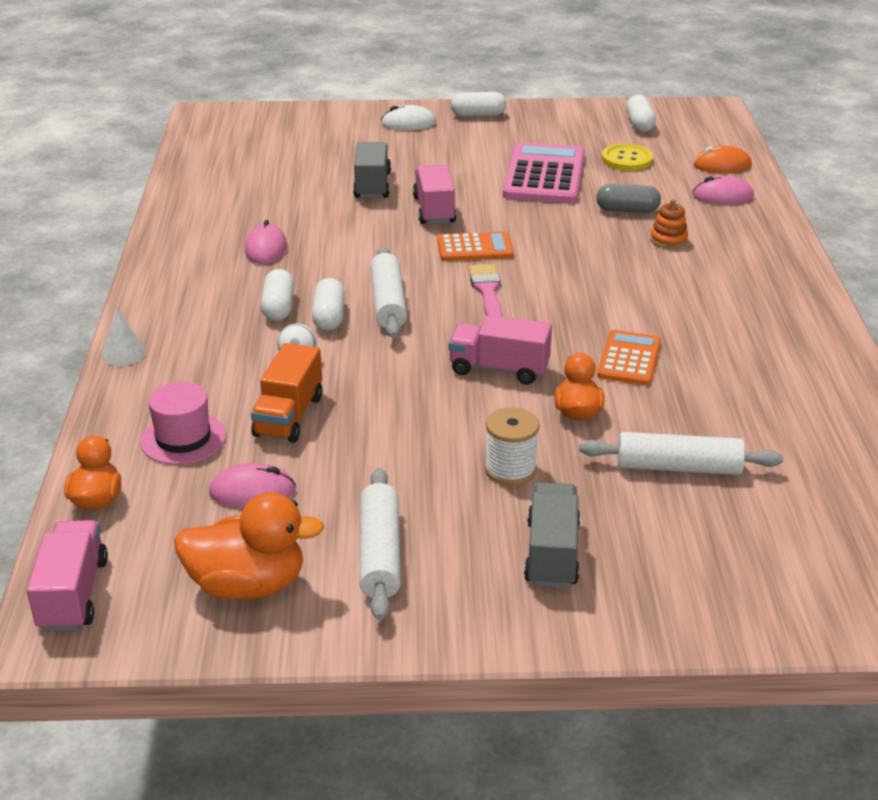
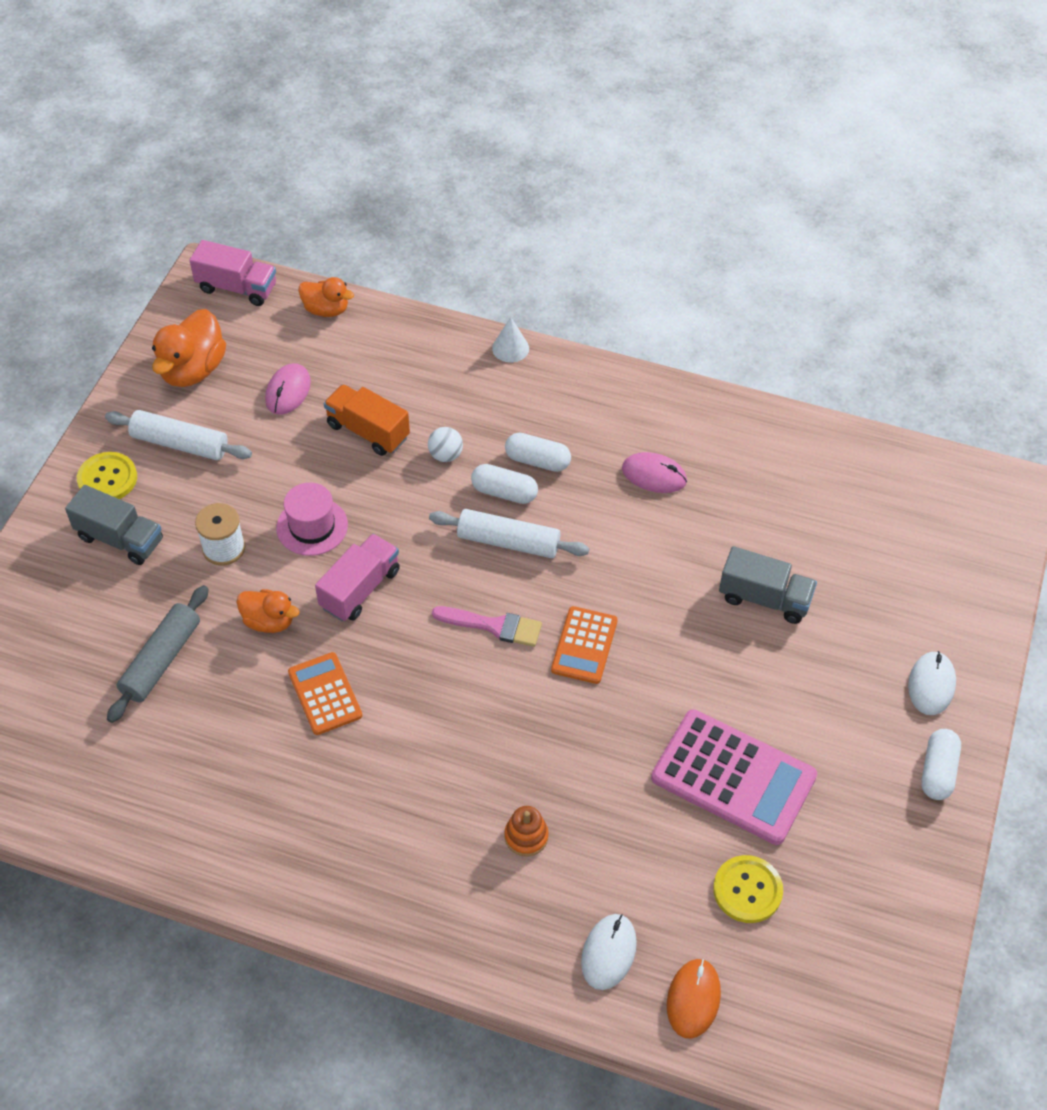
camera: 110 degrees right, 20 degrees up
(183, 438) = (373, 365): pink hat -> pink hat (312, 526)
(434, 210) = (683, 637): pink truck -> none
(470, 599) = (107, 478): none -> yellow button
(627, 210) = (611, 827): grey capsule -> none
(629, 359) = (325, 694): orange calculator -> orange calculator turned 150 degrees counterclockwise
(639, 124) = (854, 959): white capsule -> none
(678, 467) = (161, 660): white rolling pin -> grey rolling pin
(722, 196) = (608, 952): pink mouse -> white mouse

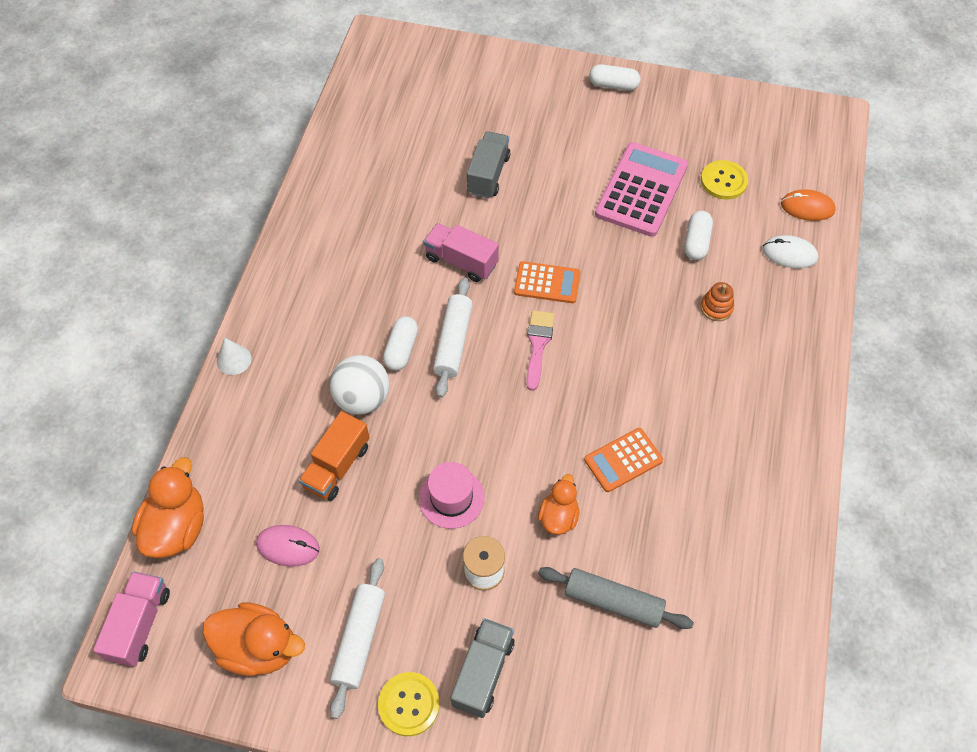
camera: 95 degrees left, 5 degrees up
(326, 310) = (177, 527): orange duck -> orange duck, size x1.62
(360, 589) = (514, 448): pink truck -> pink truck (461, 261)
(445, 455) = (362, 398): white ball -> white ball, size x1.84
(537, 461) = (365, 328): white capsule -> white capsule (696, 242)
(654, 475) = (376, 246): pink mouse -> none
(931, 685) = (547, 86): white mouse -> none

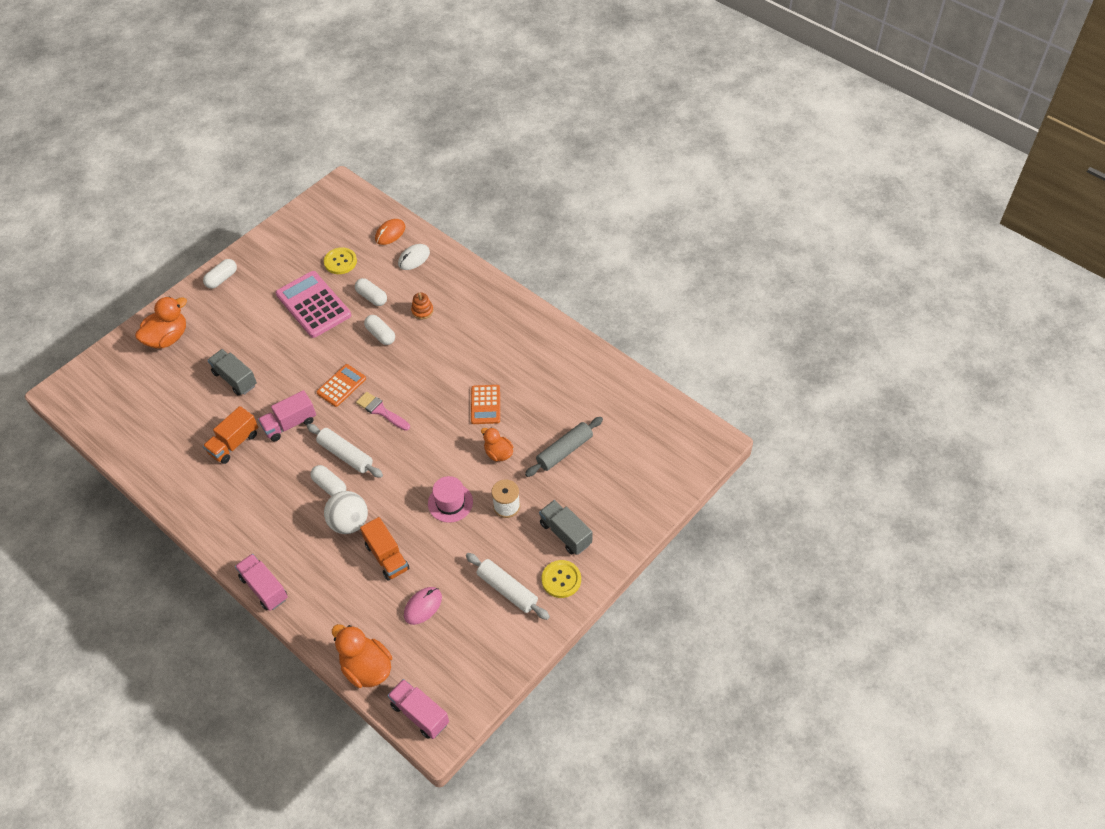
camera: 60 degrees left, 5 degrees down
(234, 360) = (264, 588): white cone -> pink truck
(258, 647) = (478, 648): orange duck -> orange duck (167, 338)
(403, 223) = (234, 443): none -> orange truck
(648, 282) = (380, 335): none -> white capsule

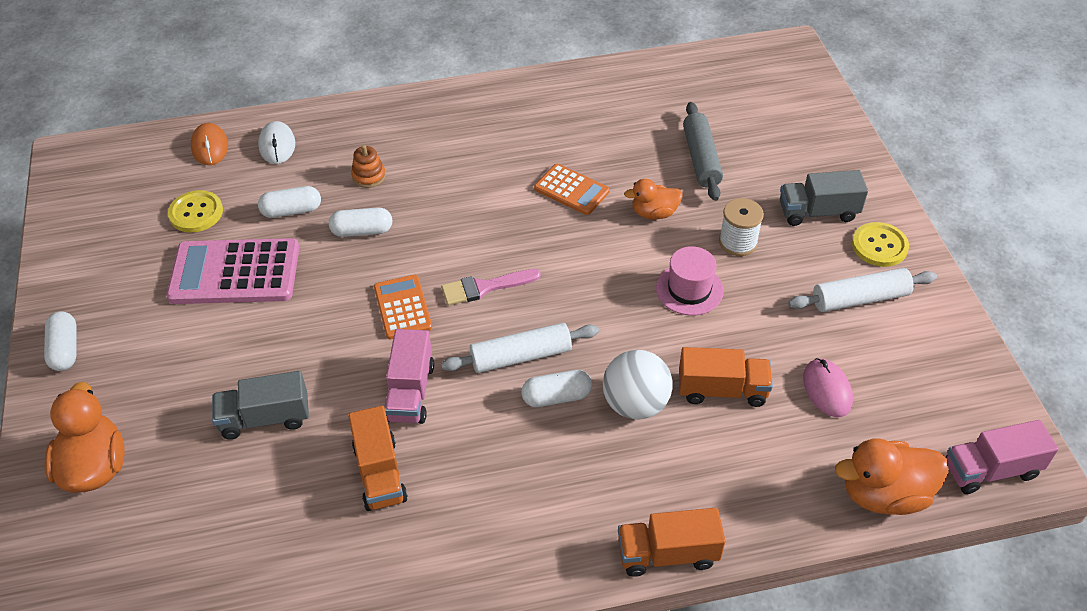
camera: 55 degrees left, 5 degrees down
(264, 588) = (667, 554): pink truck -> orange truck

